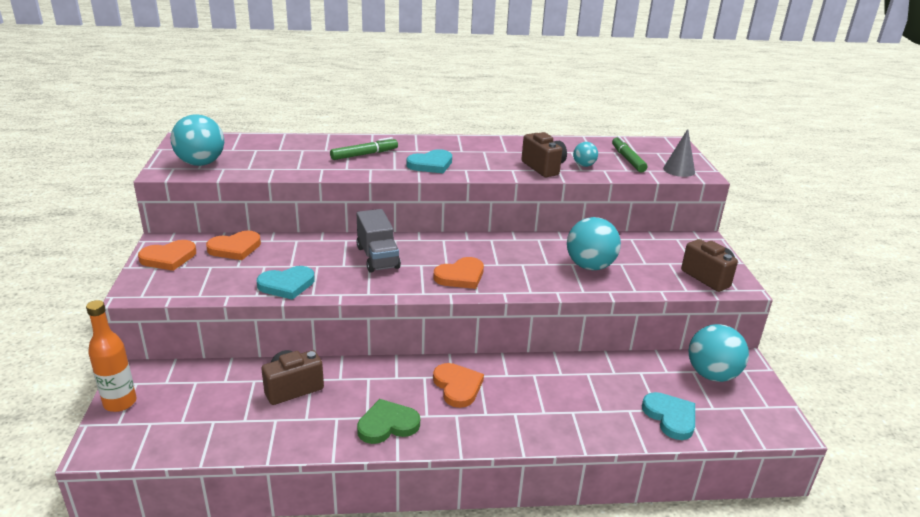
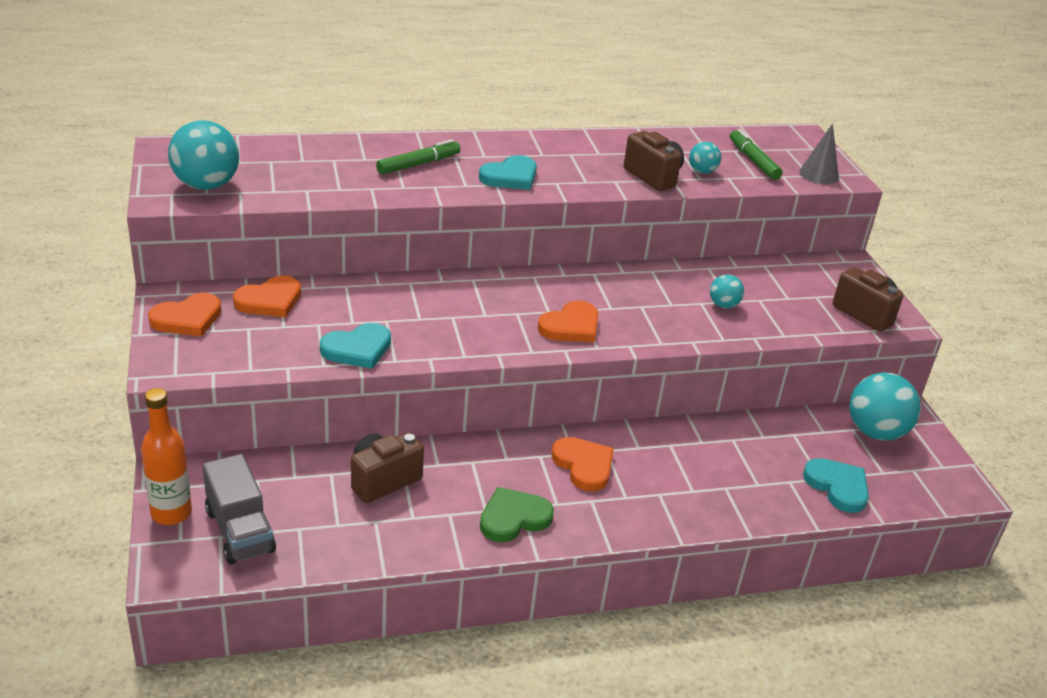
camera: 10 degrees left, 5 degrees up
(377, 257) = (459, 305): grey truck -> grey truck (240, 531)
(590, 266) = (723, 305): turquoise ball -> turquoise ball, size x0.52

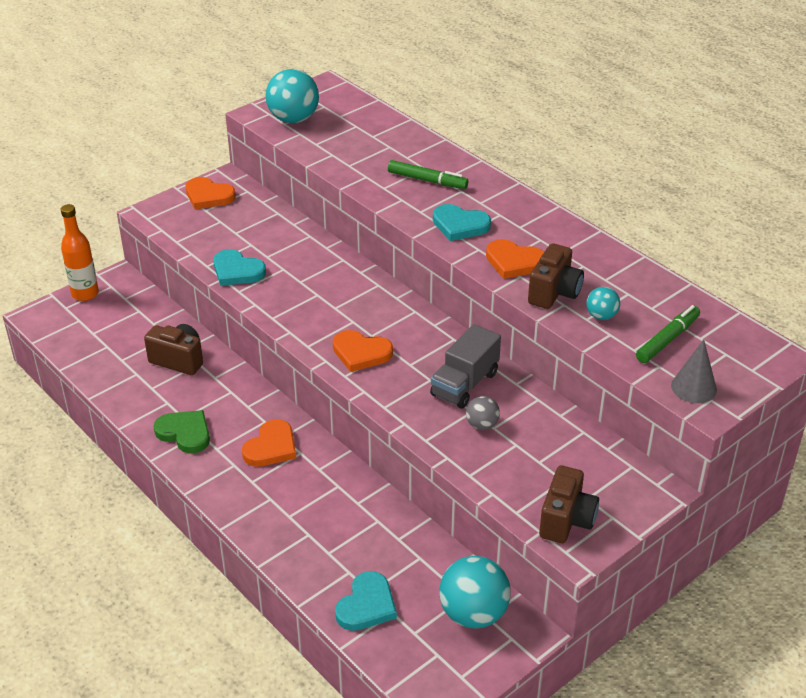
camera: 65 degrees right, 5 degrees up
(240, 531) = (88, 325): grey truck -> grey truck (464, 384)
(270, 301) = (259, 215): orange heart -> orange heart (514, 262)
(723, 305) = (482, 425): turquoise ball -> grey ball

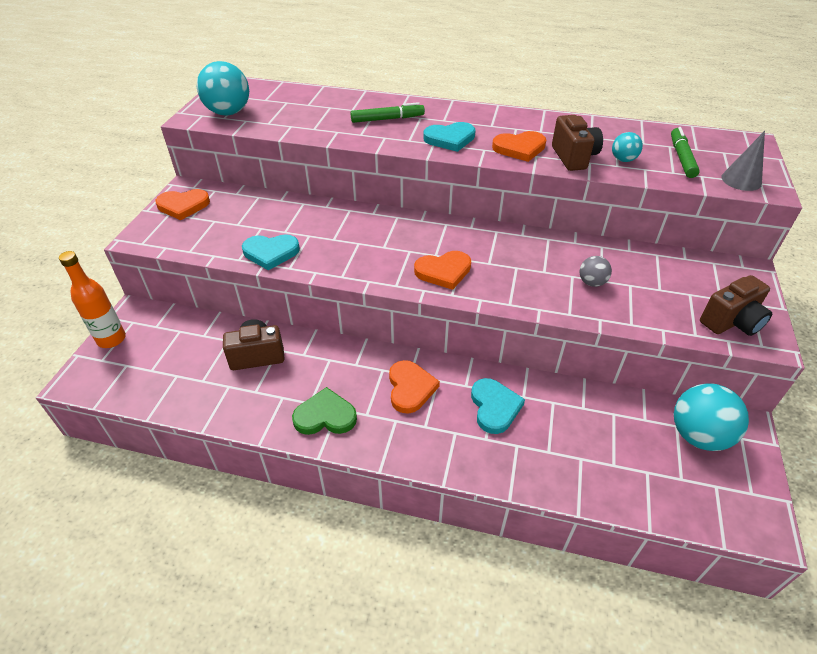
camera: 35 degrees left, 5 degrees up
(366, 605) = (625, 478): turquoise heart -> turquoise heart (494, 407)
(464, 384) = (543, 259): grey truck -> none
(566, 520) = (731, 322): brown camera -> brown camera turned 75 degrees clockwise

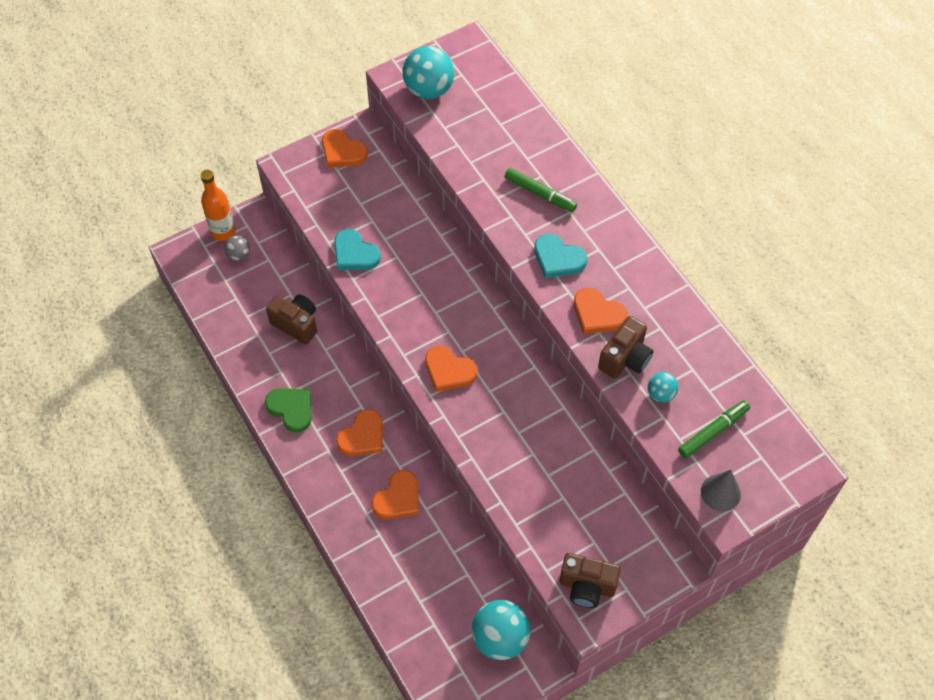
camera: 45 degrees right, 15 degrees up
(494, 407) = (398, 498): turquoise heart -> orange heart
(592, 282) = (538, 471): grey ball -> grey ball (238, 255)

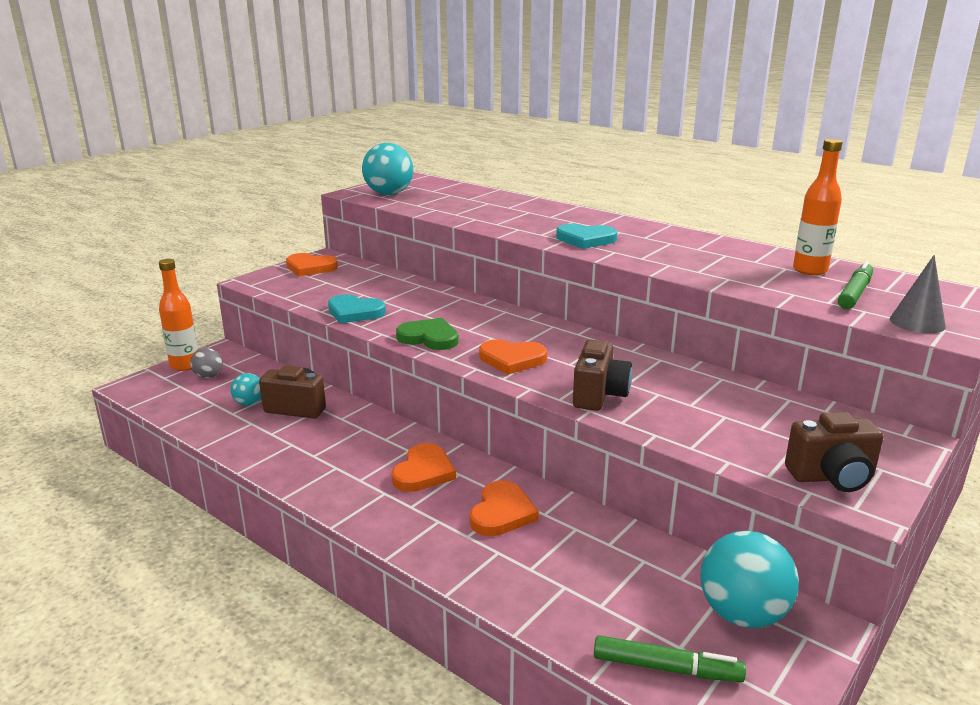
camera: 20 degrees left, 35 degrees down
(291, 409) = (318, 469): green heart -> green heart (429, 338)
(539, 193) = (535, 218): green marker -> green marker (665, 668)
(597, 314) = (656, 257): orange heart -> none
(625, 359) = (712, 272): brown camera -> brown camera (599, 395)
(661, 394) = (773, 283): turquoise ball -> turquoise ball (249, 403)
(709, 380) = (810, 270): none -> orange bottle

